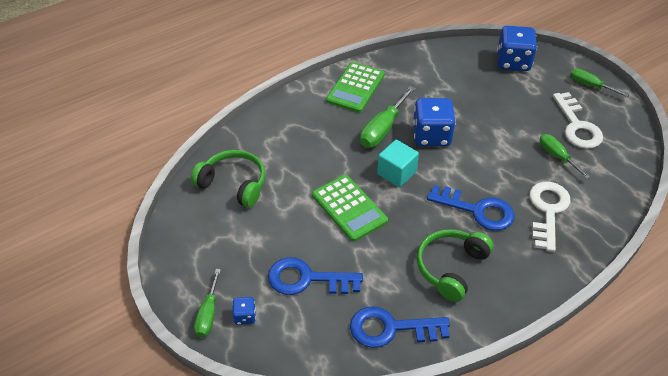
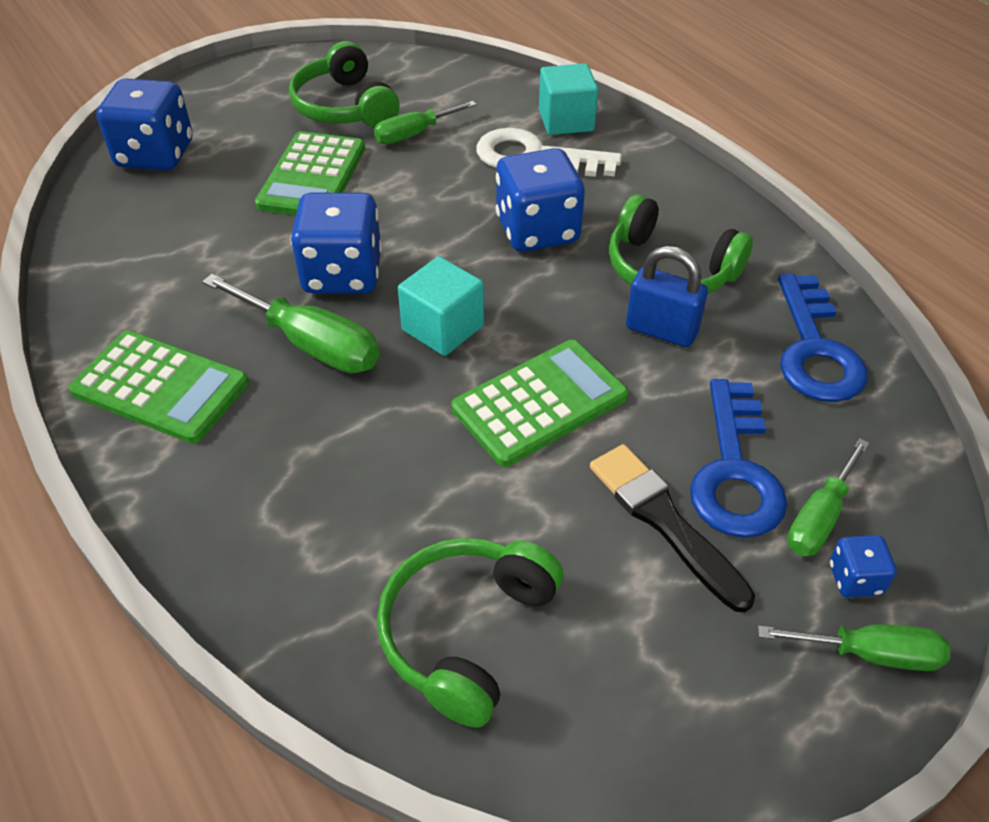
camera: 90 degrees left, 0 degrees up
(280, 249) = (664, 521): none -> black brush
(401, 259) = (661, 330): none -> blue padlock
(477, 210) = (537, 230): blue key -> blue dice
(507, 118) = (312, 176): none -> green calculator
(577, 126) = (345, 106): white key -> green headphones
(590, 86) = (249, 82): green screwdriver -> green screwdriver (819, 517)
(591, 227) = (566, 121): none -> turquoise cube

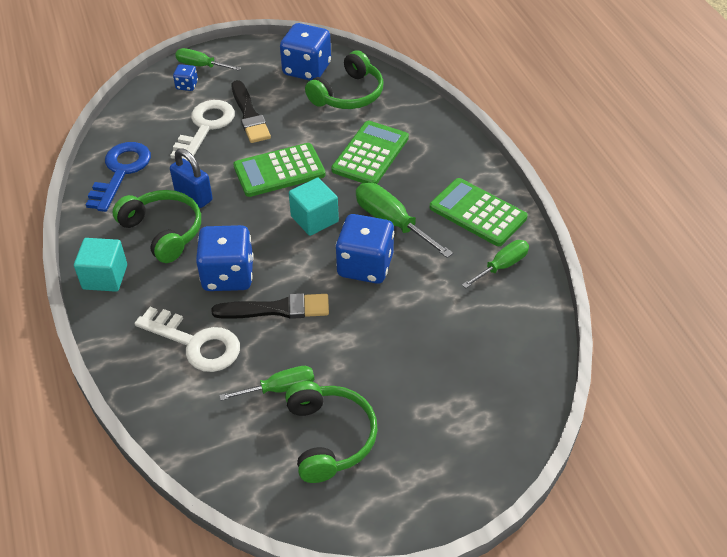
camera: 165 degrees left, 0 degrees up
(155, 155) = (496, 407): blue dice -> blue dice (307, 69)
(312, 176) = (371, 356): green calculator -> green calculator (370, 154)
(451, 204) = (277, 309): none -> black brush
(566, 121) = (151, 379): turquoise cube -> turquoise cube (105, 277)
(734, 470) = (205, 127): blue key -> white key
(819, 517) = (183, 106): green screwdriver -> green screwdriver (502, 266)

